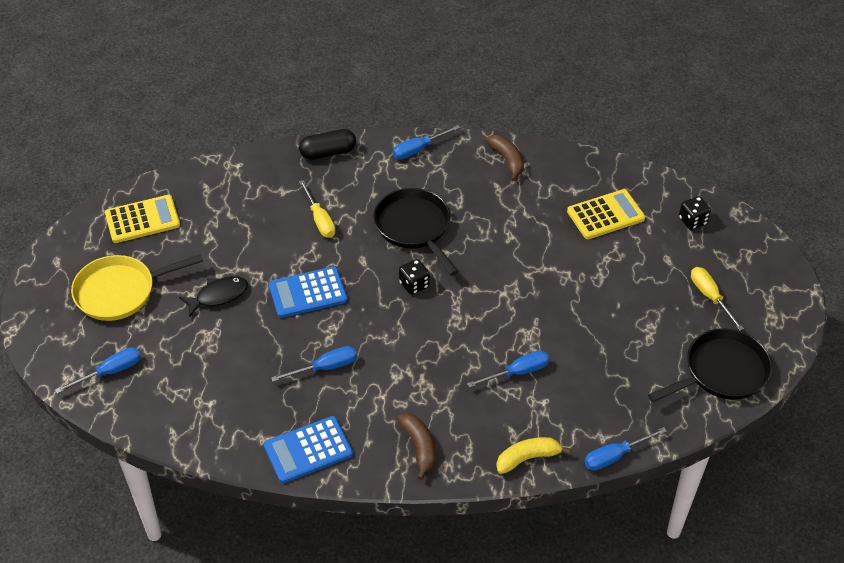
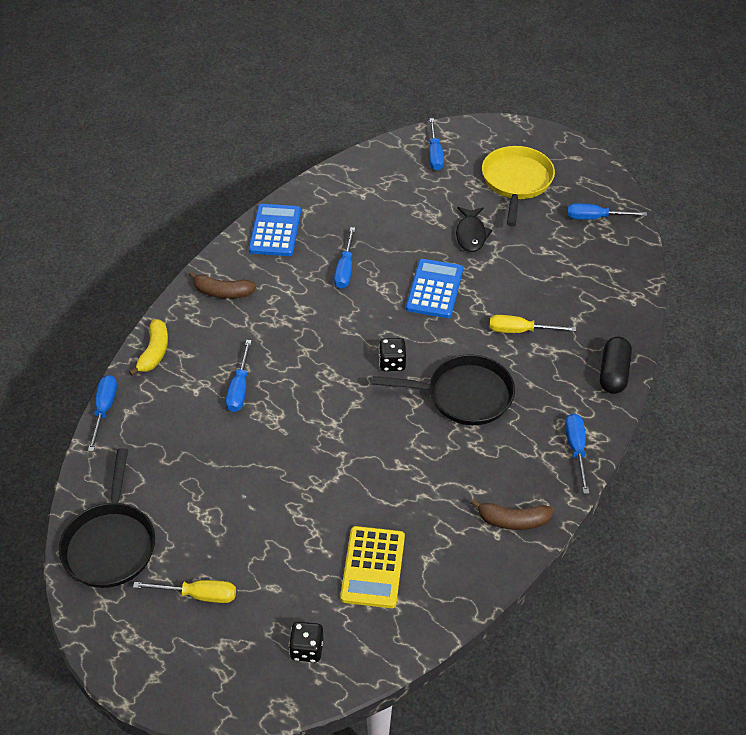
camera: 120 degrees right, 0 degrees up
(142, 219) = (595, 218): yellow calculator -> blue screwdriver

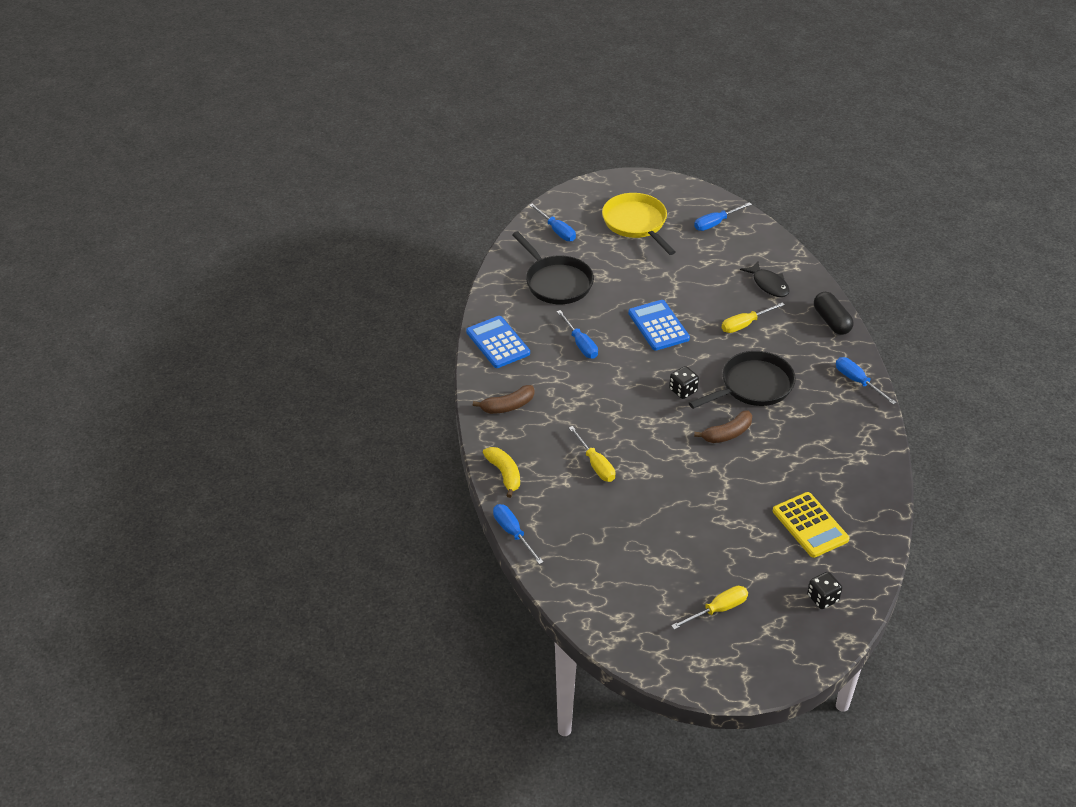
camera: 35 degrees left, 5 degrees down
(110, 544) = (621, 615): black pan -> black pan (556, 282)
(239, 388) = (595, 464): blue screwdriver -> yellow screwdriver
(471, 234) = (643, 275): black fish -> black fish (768, 284)
(512, 520) = (864, 447): brown banana -> brown banana (727, 434)

